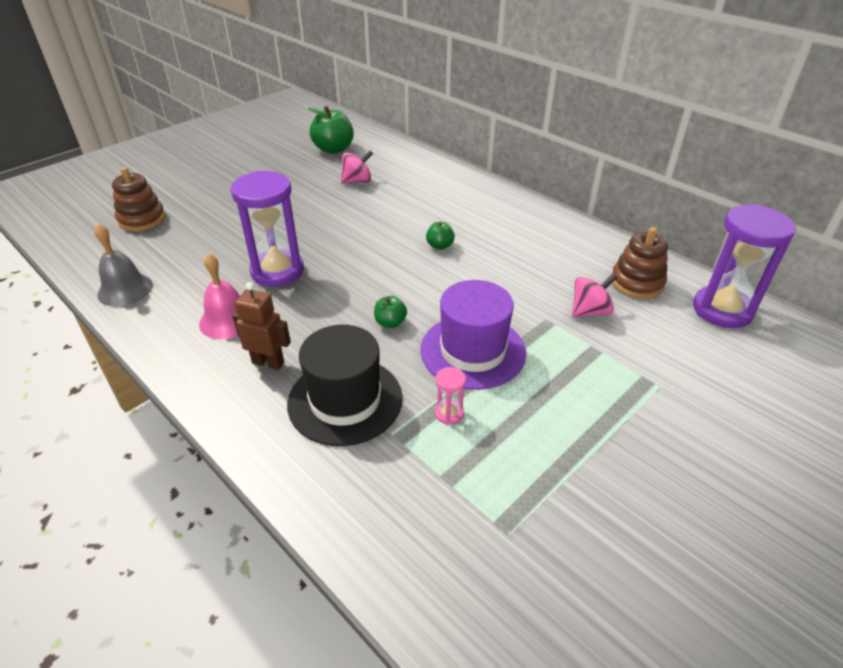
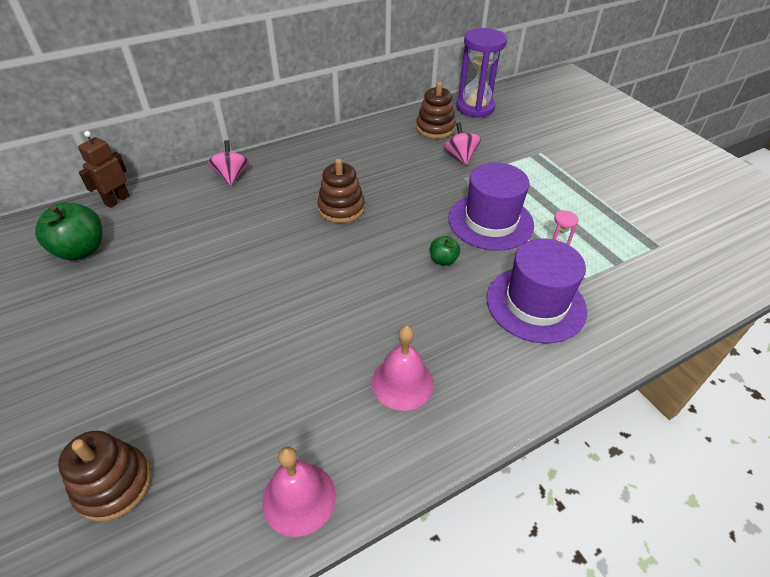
camera: 75 degrees left, 5 degrees up
(125, 289) = (299, 498): grey bell -> pink bell
(268, 362) = (478, 352): brown robot -> brown robot (117, 200)
(277, 271) = (329, 331): purple hourglass -> none
(345, 400) = (535, 304): black hat -> purple hat
(357, 181) = (179, 242): pink spinning top -> pink spinning top (231, 176)
(440, 246) = (341, 208): green apple -> brown stacking toy

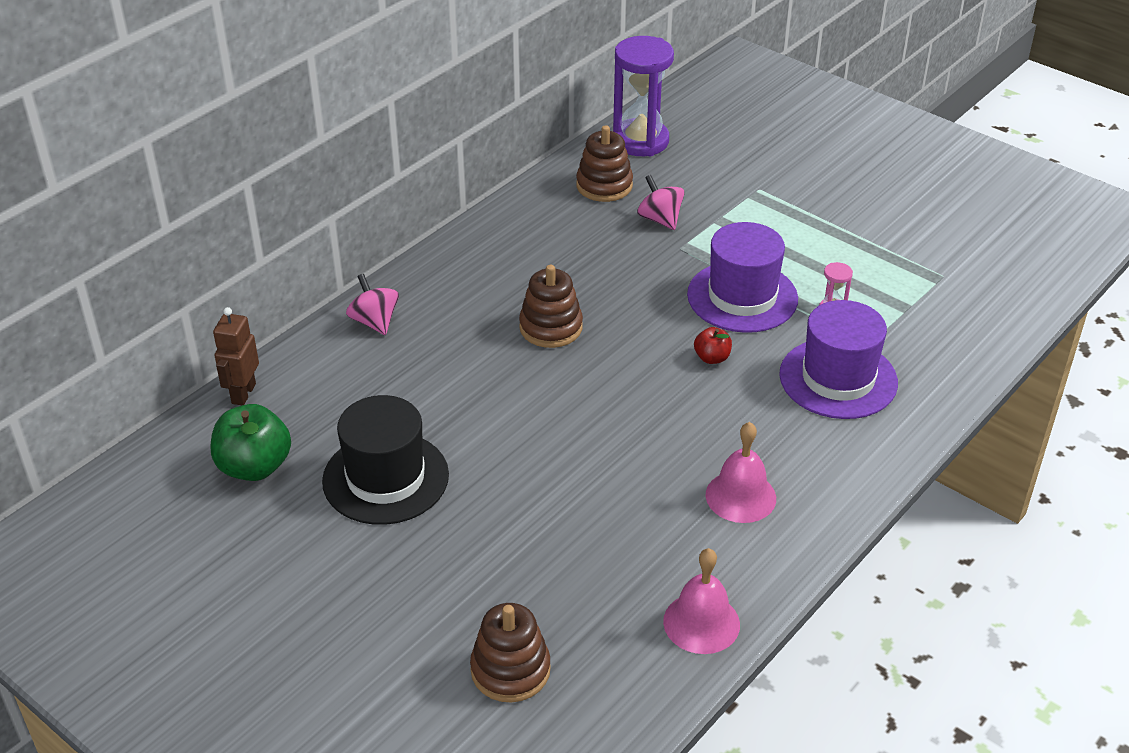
camera: 20 degrees left, 5 degrees down
(154, 283) = (385, 478): none -> black hat
(443, 260) = (712, 358): green apple -> red apple

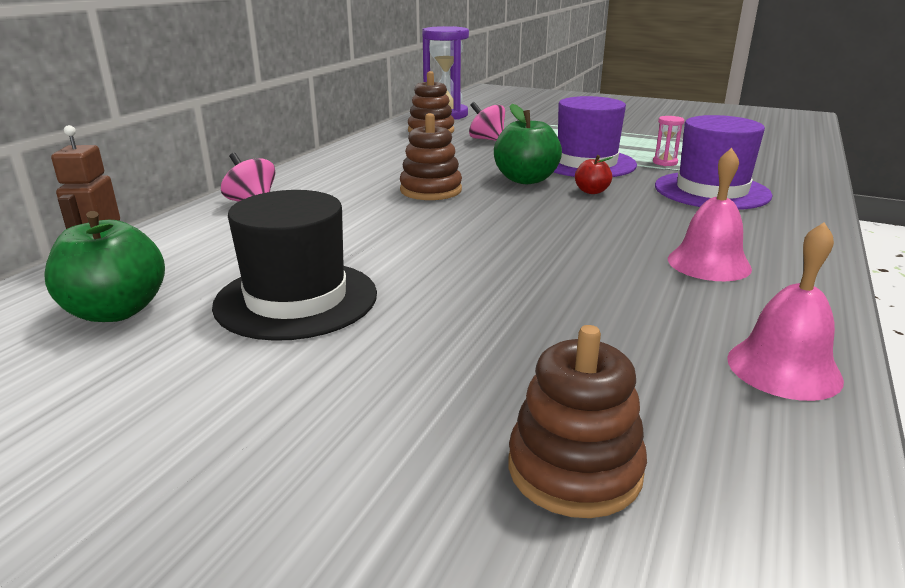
camera: 15 degrees left, 15 degrees down
(657, 322) = (526, 180): none -> green apple

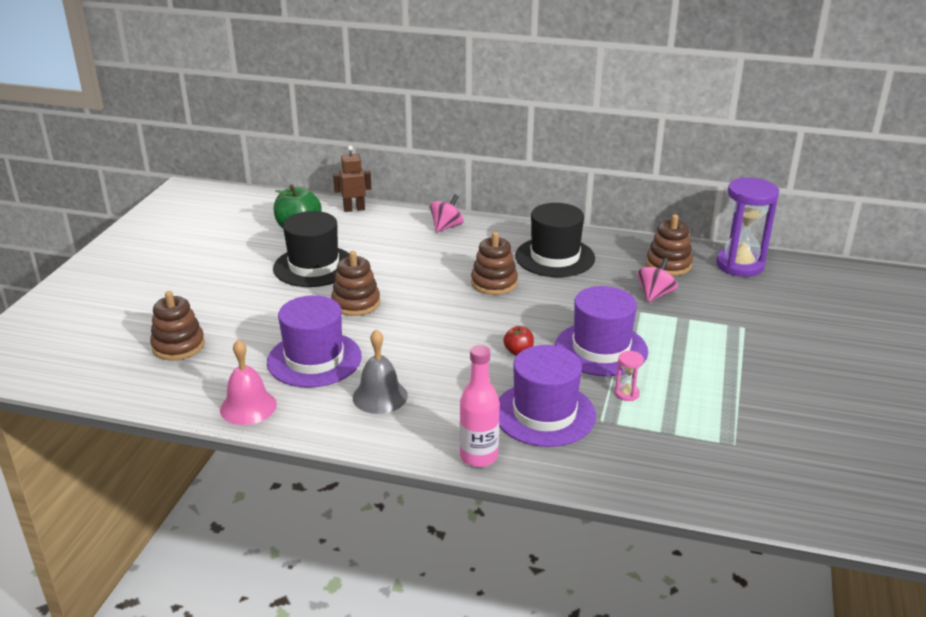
camera: 80 degrees right, 5 degrees up
(385, 163) = (555, 257): none -> black hat
(448, 269) = (356, 303): none -> brown stacking toy
(526, 180) = (537, 320): green apple -> none
(619, 306) = (314, 359): none -> purple hat
(709, 263) = (380, 396): pink bell -> grey bell
(807, 221) = (479, 456): none -> pink bottle

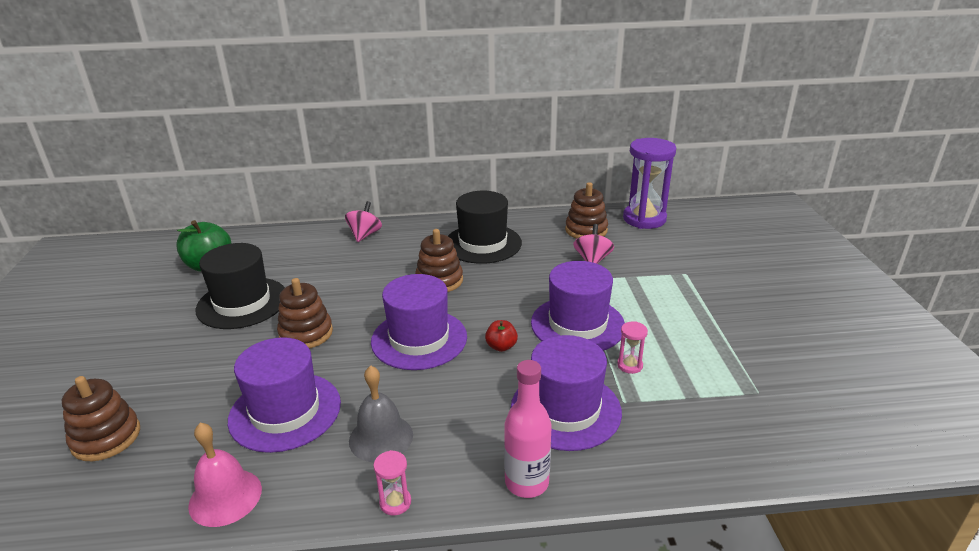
camera: 20 degrees left, 0 degrees up
(354, 209) = (262, 235): brown robot -> none
(369, 443) = (395, 502): none -> pink hourglass
(449, 329) = (419, 339): none -> purple hat

